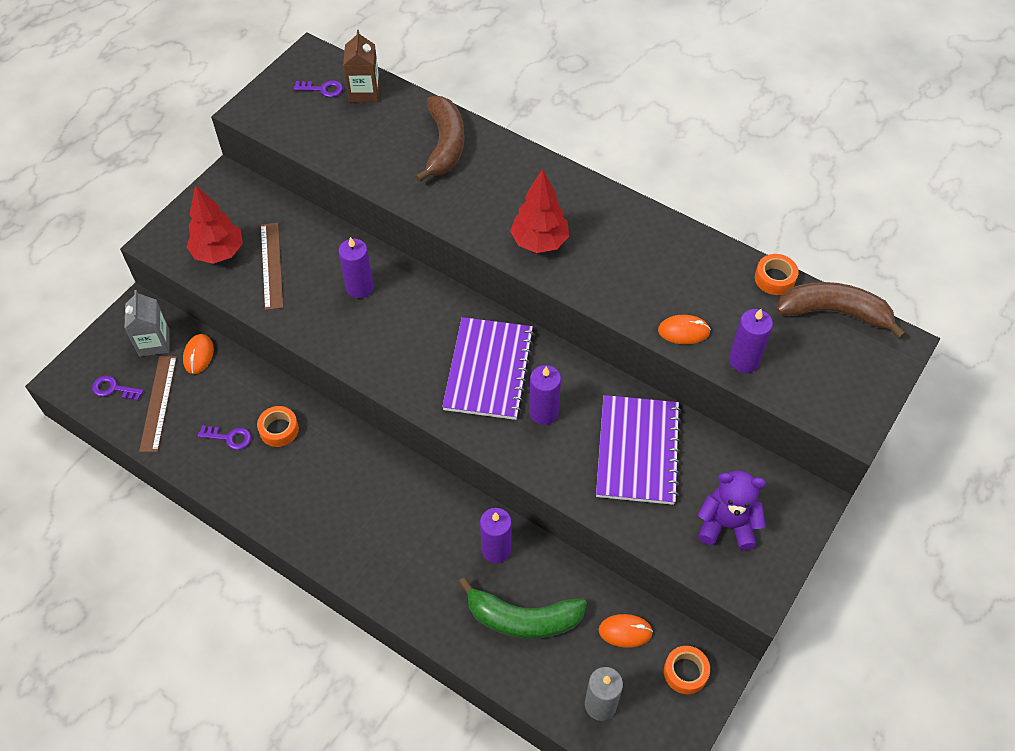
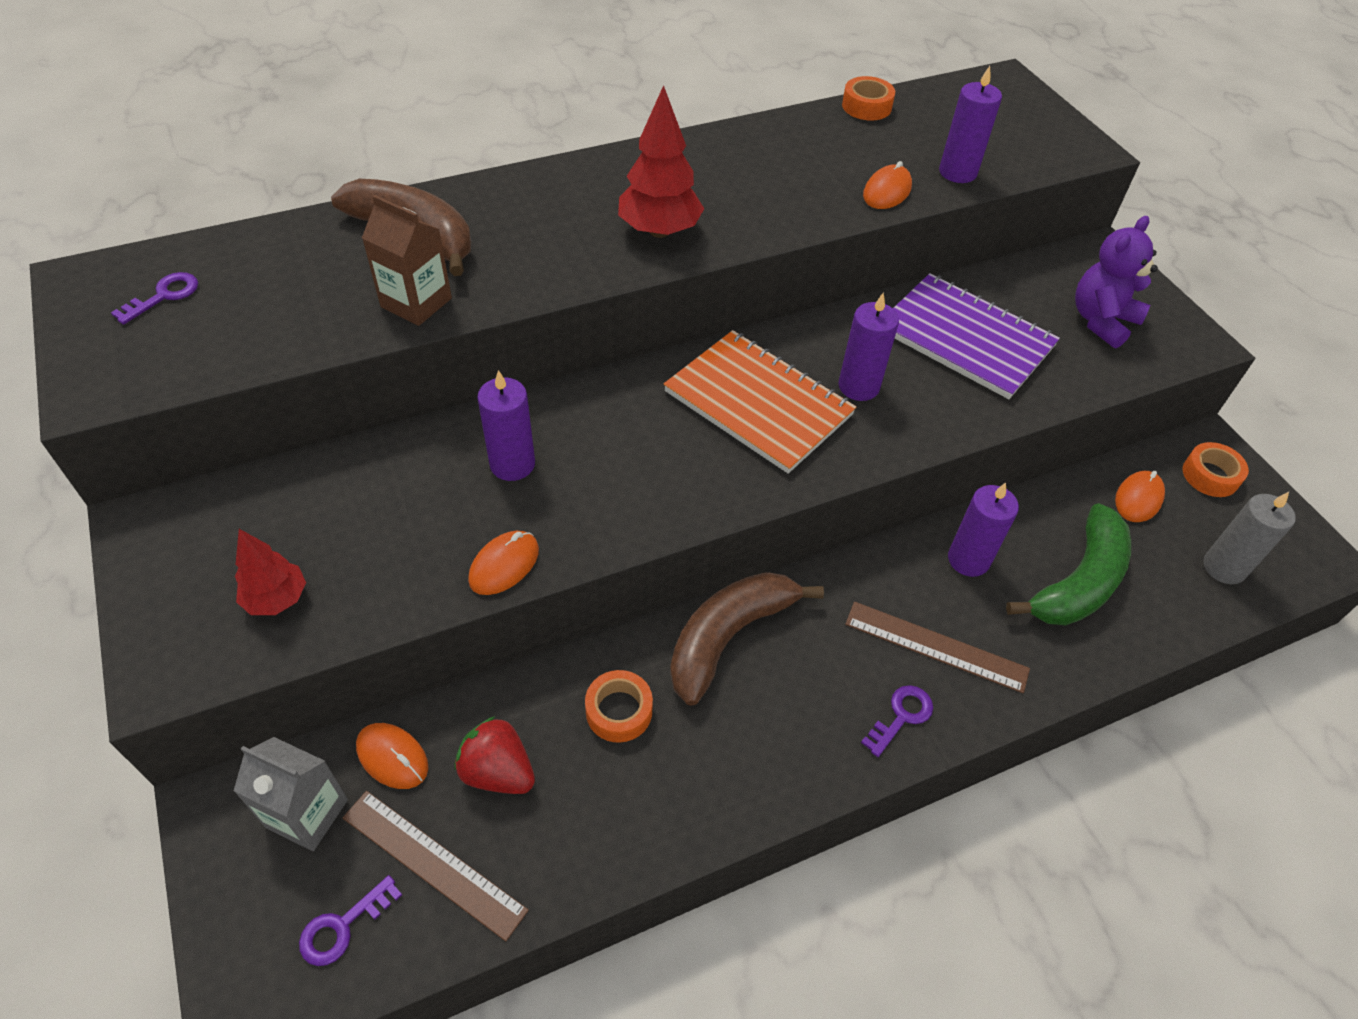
camera: 60 degrees left, 5 degrees down
(216, 399) = (498, 771): none -> red strawberry
(219, 253) = (277, 599): red tree -> red tree, size x0.64
(229, 438) = (583, 786): purple key -> purple key (901, 716)
(271, 265) = (371, 544): brown ruler -> brown ruler (936, 647)
(294, 322) = (504, 565): none -> orange mouse
(364, 92) = (226, 260): brown carton -> brown carton (416, 302)
(489, 370) = (758, 403): purple notebook -> orange notebook
(834, 312) = (939, 95): brown banana -> brown banana (728, 637)

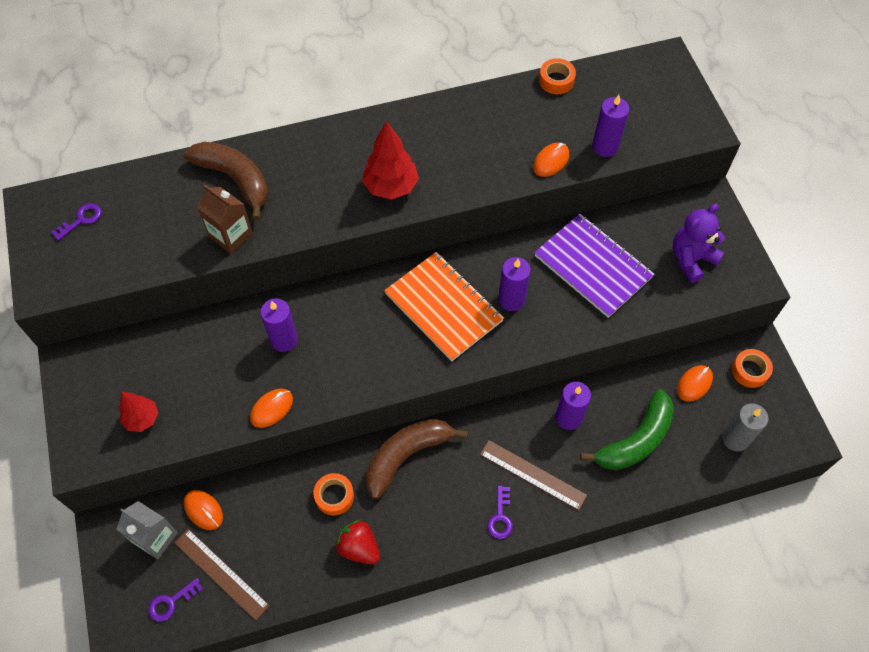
camera: 10 degrees right, 10 degrees up
(498, 771) = (261, 525): red strawberry -> red strawberry (359, 547)
(901, 716) = (500, 517): purple key -> purple key turned 135 degrees clockwise

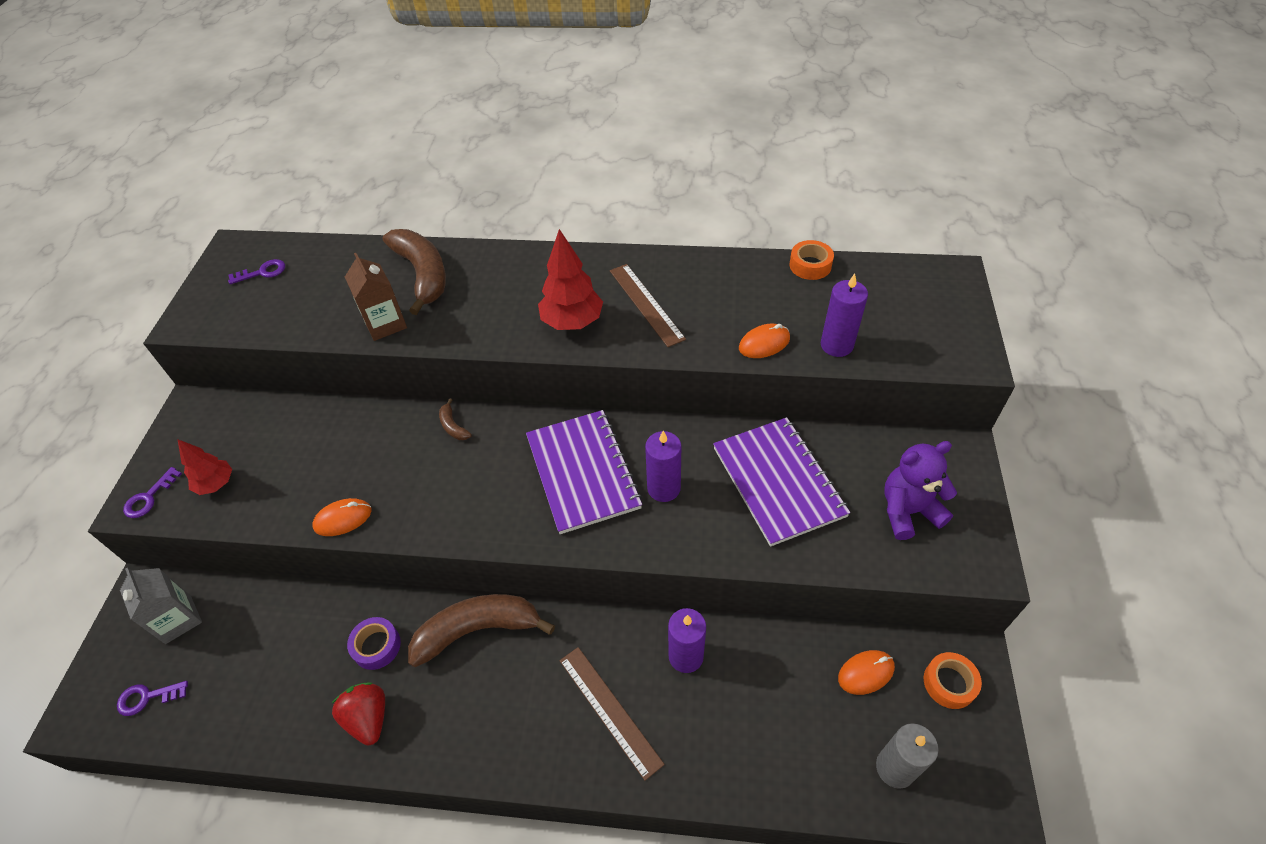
camera: 25 degrees right, 10 degrees down
(203, 510) = (240, 608): orange mouse -> none
(221, 573) = (214, 686): brown ruler -> brown ruler (646, 304)
(284, 340) = (398, 451): purple candle -> none
(317, 304) = (453, 426): none -> brown banana
(334, 496) = (376, 646): orange tape -> purple tape
(443, 307) = (583, 472): orange notebook -> purple notebook
(500, 517) = (545, 749): purple key -> purple key (149, 497)
(636, 440) = (759, 717): green banana -> none

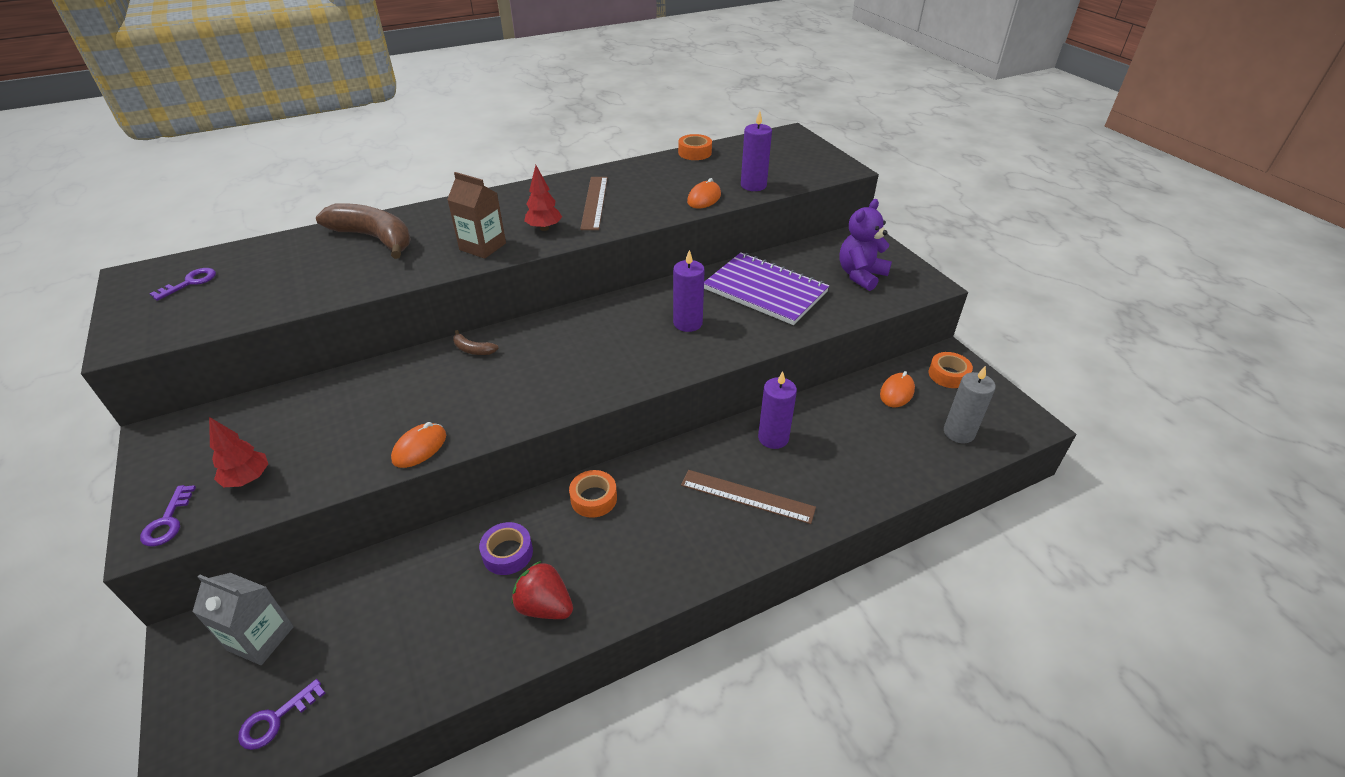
camera: 35 degrees left, 10 degrees down
(385, 324) = (367, 277): brown carton -> brown carton (482, 246)
(477, 630) = (593, 498): brown banana -> orange tape
(572, 322) = (544, 228): red tree -> red tree, size x0.64
(583, 472) = (615, 337): purple notebook -> none
(646, 304) = (595, 202): brown ruler -> brown ruler turned 60 degrees clockwise

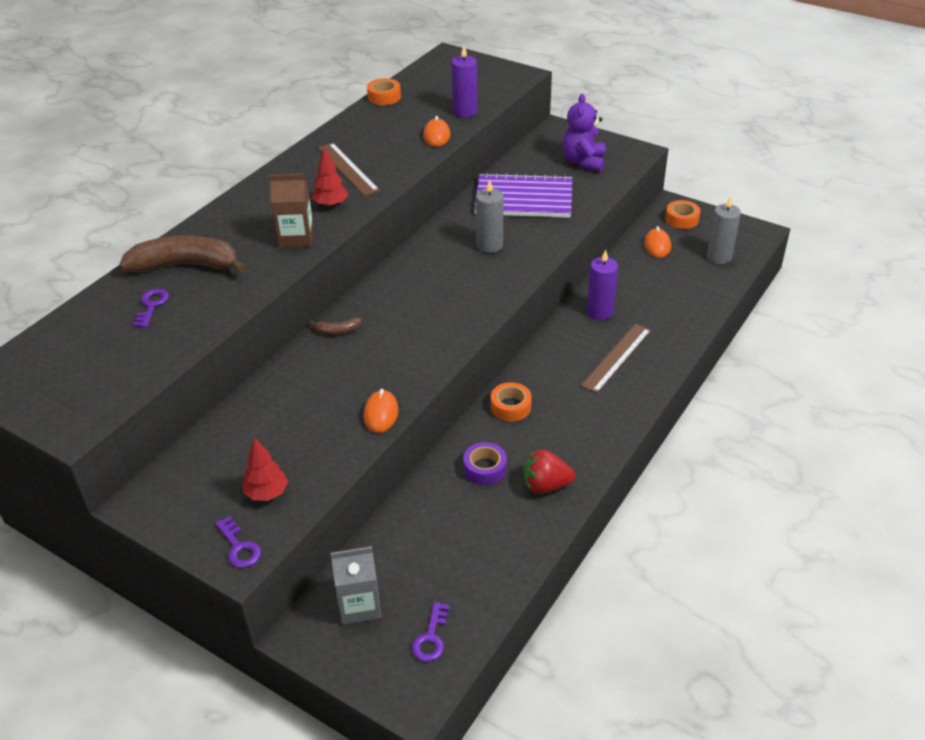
camera: 30 degrees left, 0 degrees up
(190, 282) = (58, 364): purple key -> purple key (152, 305)
(687, 323) = (489, 245): purple candle -> grey candle
(747, 496) = (617, 357): brown ruler -> brown ruler turned 45 degrees counterclockwise

